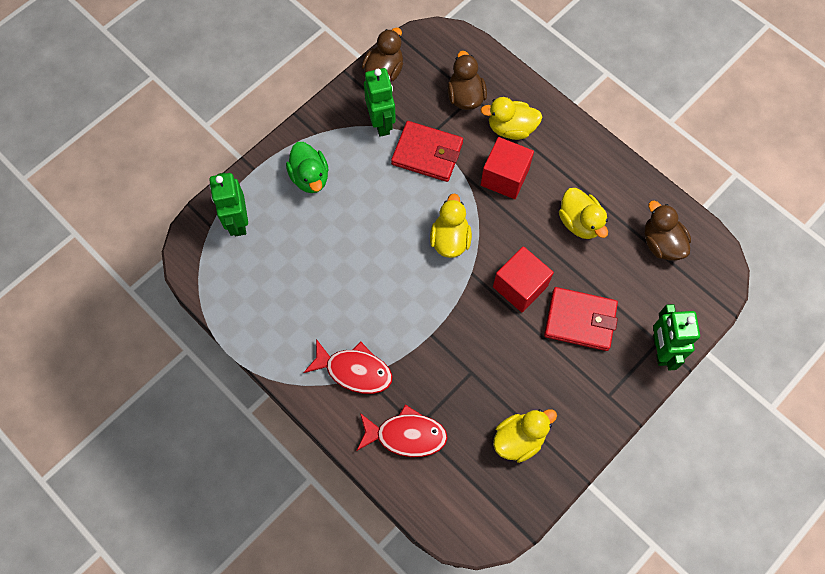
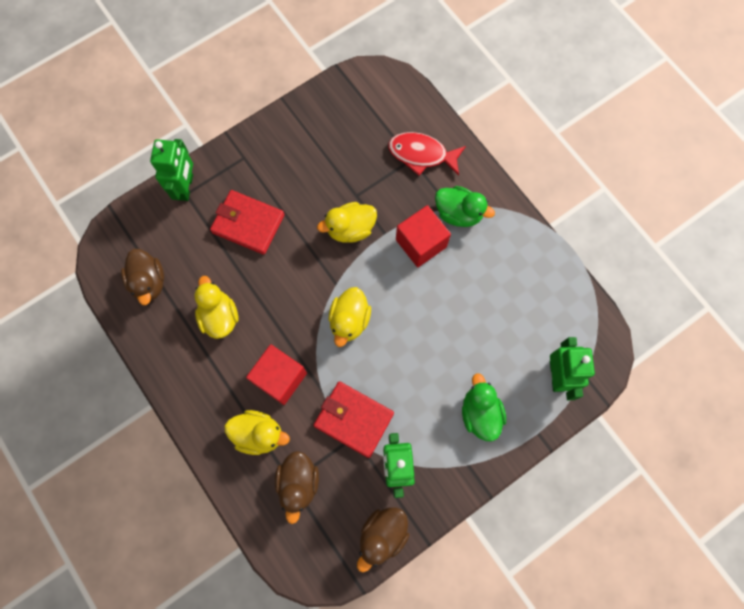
camera: 170 degrees left, 5 degrees up
(354, 371) = (458, 213): red fish -> green duck
(519, 439) = (328, 137): yellow duck -> yellow duck (350, 229)
(520, 286) = (294, 263): red cube -> red cube (421, 243)

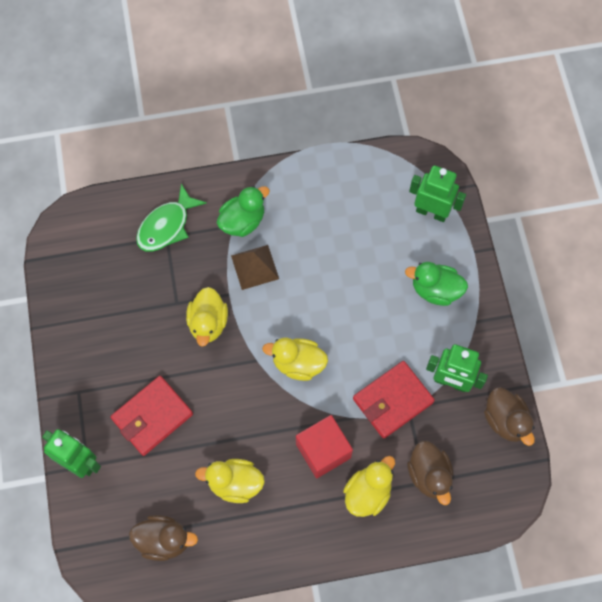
camera: 65 degrees left, 5 degrees down
(298, 483) = (429, 475): brown duck -> brown duck turned 45 degrees clockwise
(349, 320) = (298, 364): yellow duck -> yellow duck turned 150 degrees clockwise
(421, 154) = (166, 226): red fish -> green fish
(421, 243) = (254, 267): red cube -> brown pyramid

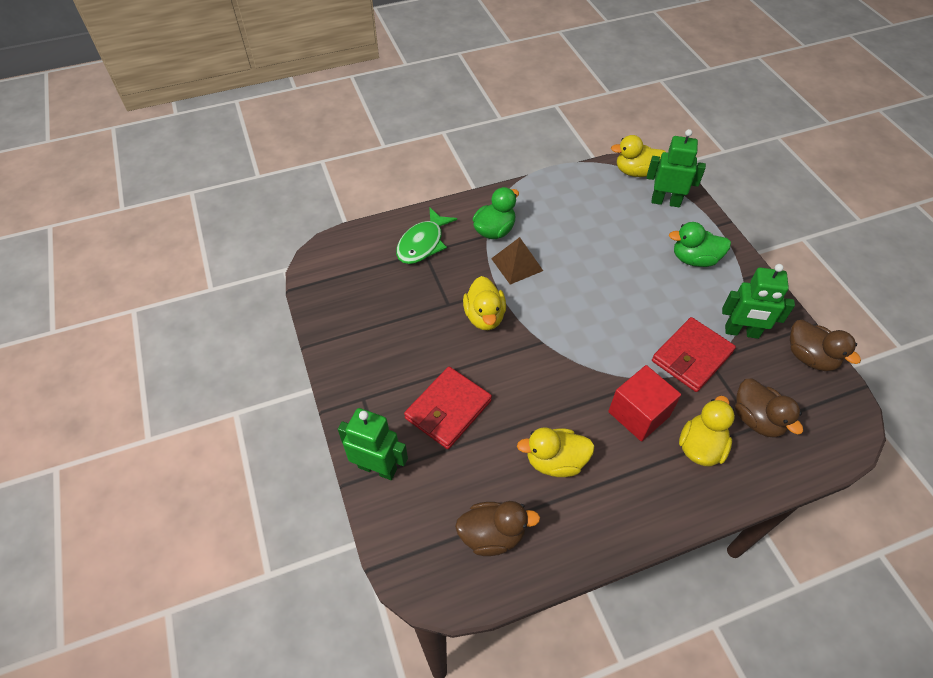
camera: 10 degrees left, 15 degrees down
(298, 364) = (585, 338): yellow duck -> yellow duck (635, 172)

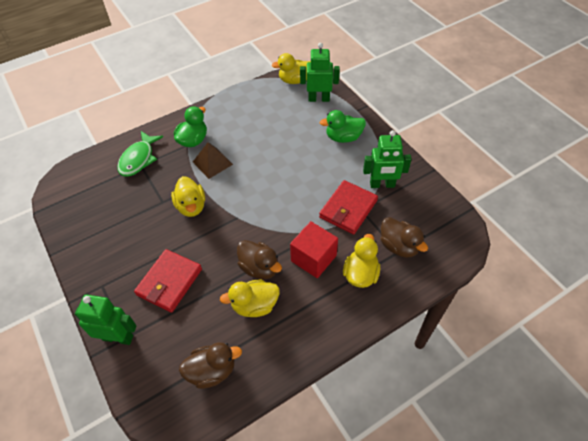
camera: 10 degrees left, 0 degrees up
(809, 357) = (432, 194): brown duck -> brown duck (259, 268)

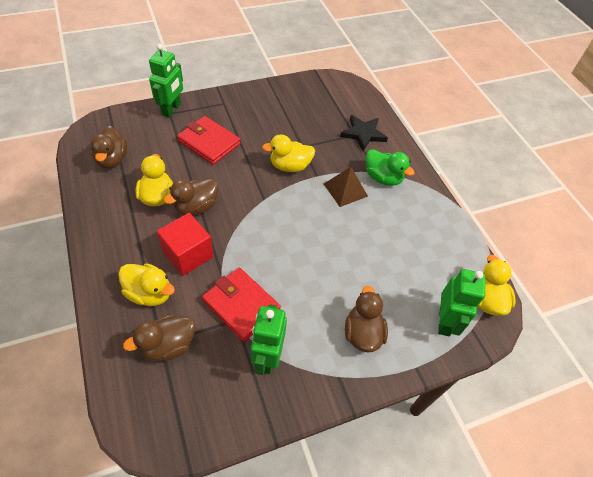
camera: 95 degrees right, 0 degrees up
(138, 159) = (363, 134): green fish -> black star
(343, 137) = (362, 333): green duck -> brown duck

